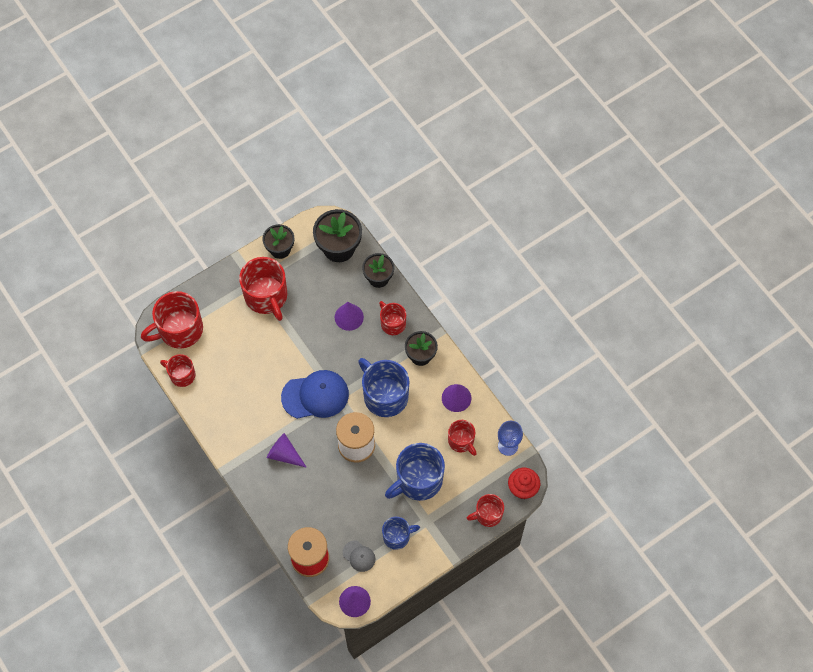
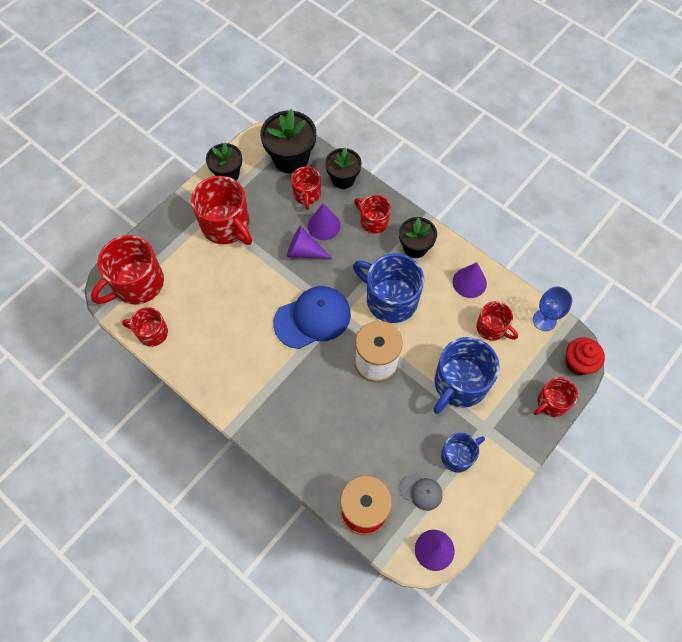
camera: 15 degrees left, 0 degrees up
(284, 454) = (296, 393): purple cone -> purple cone (304, 251)
(343, 285) = (307, 194): none -> red mug

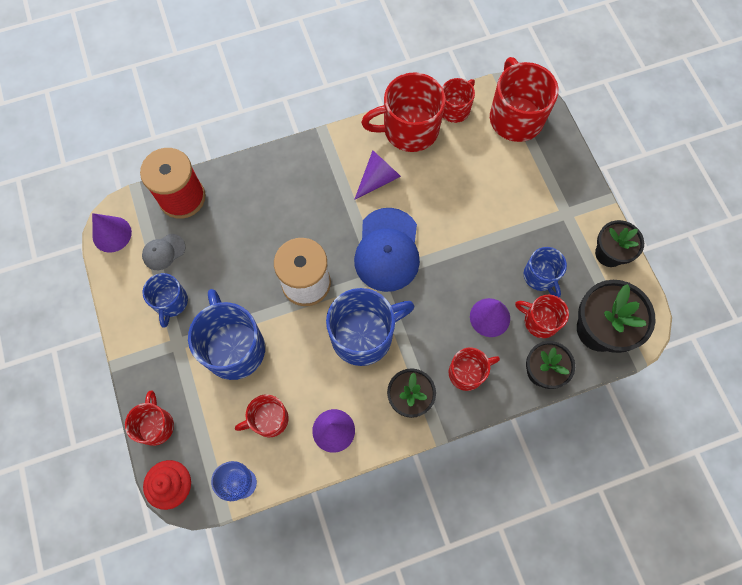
camera: 120 degrees right, 5 degrees up
(226, 225) = (541, 222): red mug -> red mug (409, 129)
(272, 208) = (540, 276): none -> blue mug
(304, 251) = (468, 281): purple cone -> purple cone (378, 179)

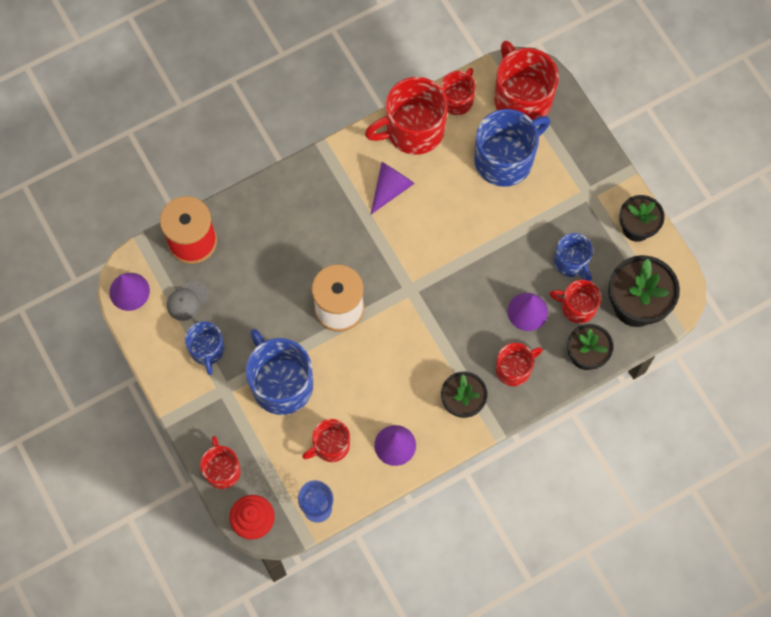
camera: 10 degrees left, 0 degrees up
(363, 335) = (406, 350): blue mug -> blue mug (505, 159)
(387, 250) = (414, 261): blue cap -> none

